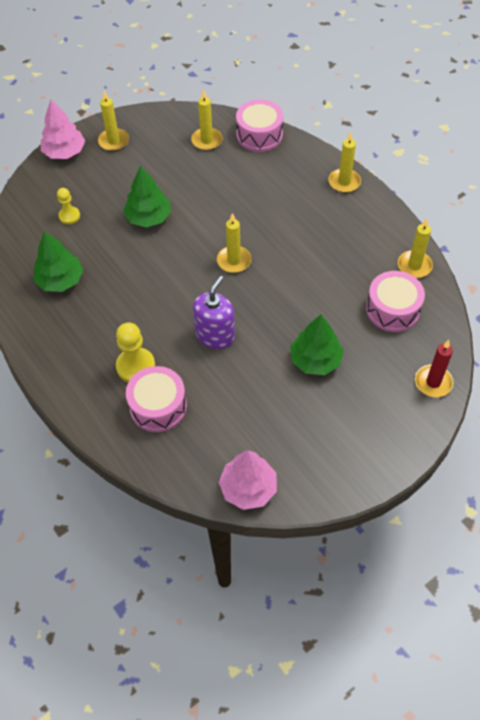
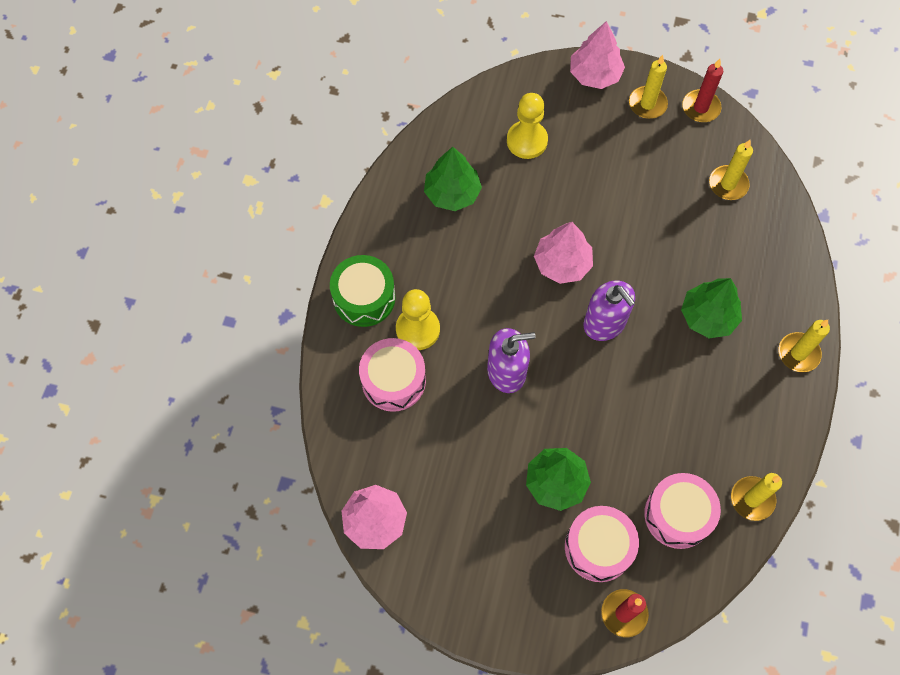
camera: 50 degrees right, 10 degrees up
(69, 216) = (527, 141): yellow pawn -> yellow pawn, size x1.63
(80, 383) = (364, 298): none -> green drum
(144, 119) = (700, 108): none -> red candle
(148, 217) = (586, 208): green tree -> green tree (708, 316)
(172, 255) = (562, 263): none -> pink tree
(234, 261) = (604, 323): yellow candle -> purple soap dispenser
(259, 135) = (783, 226): pink drum -> pink drum (598, 547)

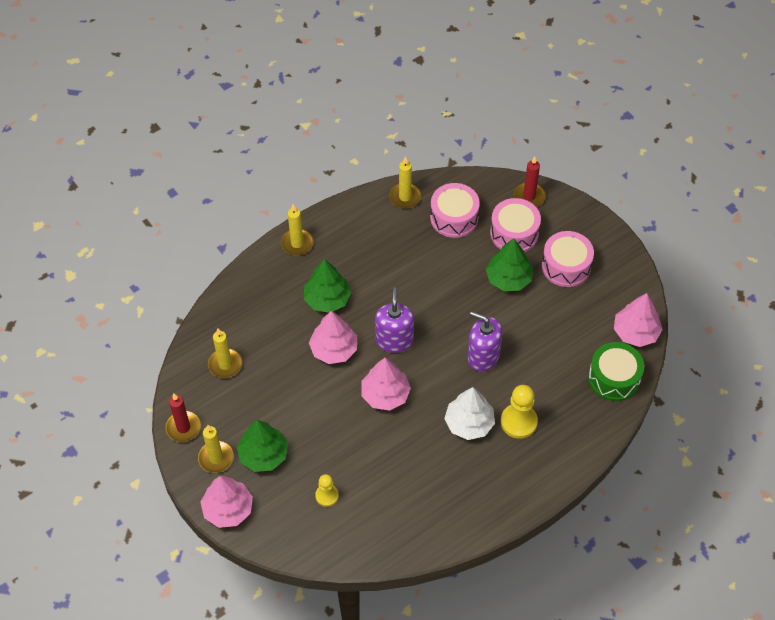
camera: 140 degrees left, 10 degrees down
(364, 298) = (538, 468): green drum -> green drum (614, 378)
(393, 380) = (561, 402): pink drum -> pink drum (566, 266)
(452, 193) = (415, 497): green tree -> green tree (263, 455)
(462, 293) = (469, 423): none -> white tree
(527, 141) = (327, 496): yellow pawn -> yellow pawn, size x0.61
(650, 271) = (334, 349): none -> pink tree

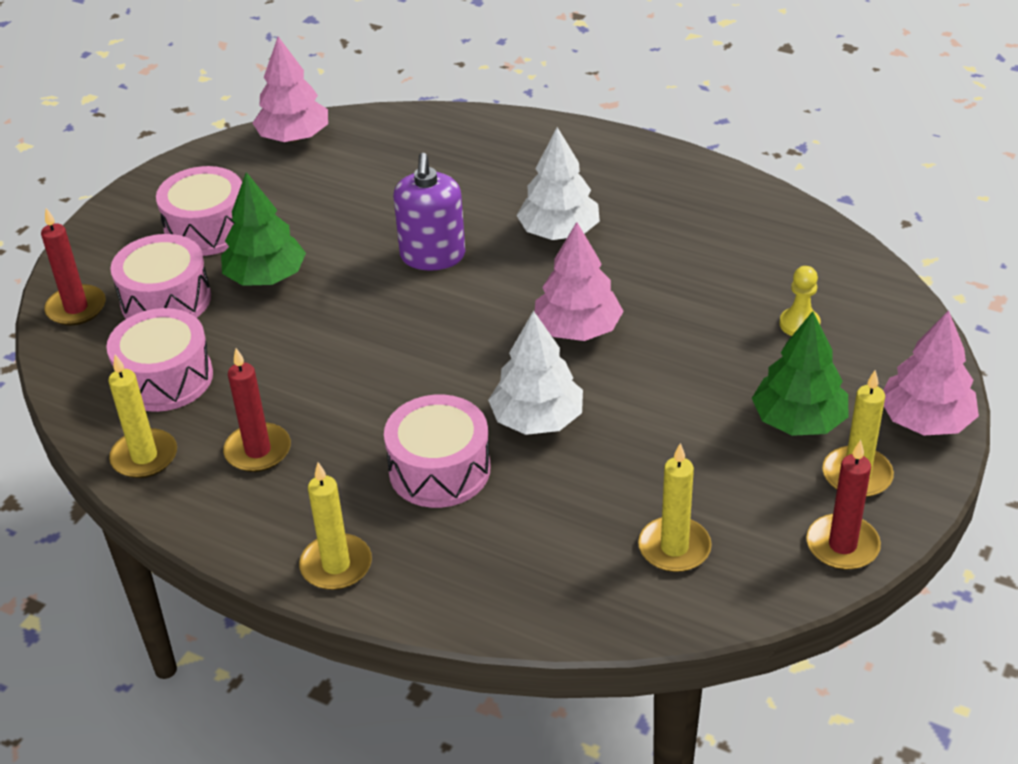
camera: 115 degrees left, 15 degrees down
(327, 299) = (439, 469): green tree -> pink drum
(334, 349) = (537, 419): pink tree -> white tree
(382, 238) = (258, 451): none -> red candle
(394, 340) = (469, 356): purple soap dispenser -> none
(518, 422) = (520, 190): yellow pawn -> none
(614, 378) = (385, 134): green drum -> none

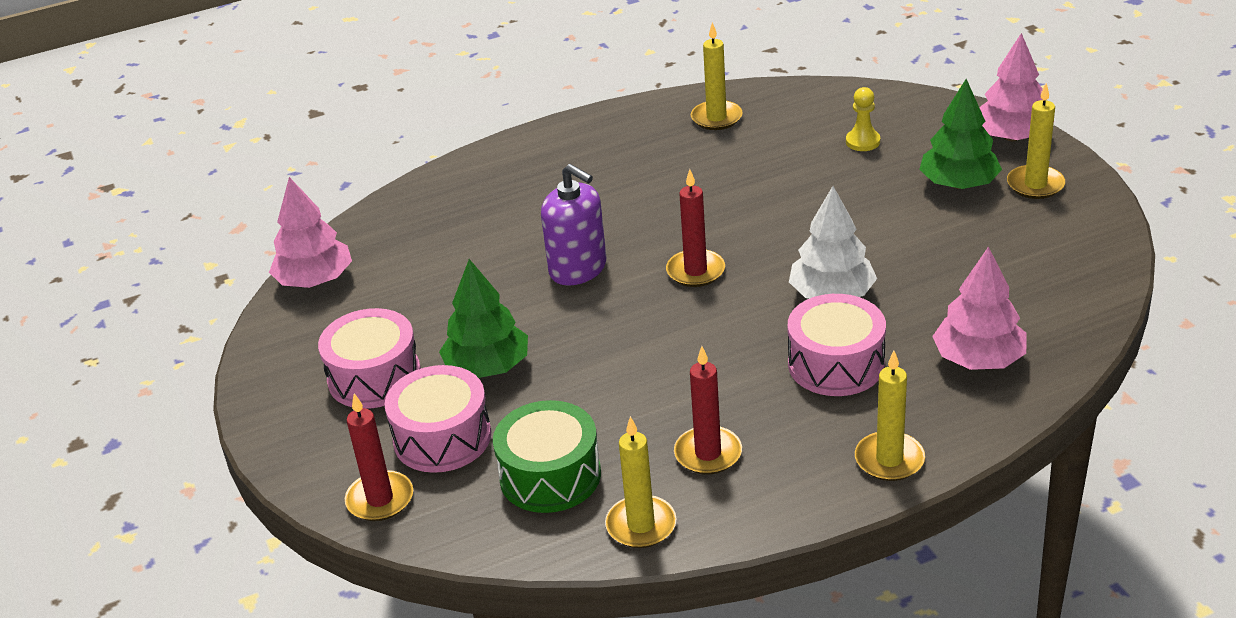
camera: 50 degrees left, 5 degrees down
(165, 378) = (550, 475): pink drum -> green drum
(559, 232) = (630, 198): white tree -> none
(578, 329) = (753, 235): pink tree -> pink tree (978, 359)
(674, 548) = (1030, 288): yellow candle -> yellow candle (716, 118)
(842, 545) = (1094, 219): red candle -> red candle (695, 271)

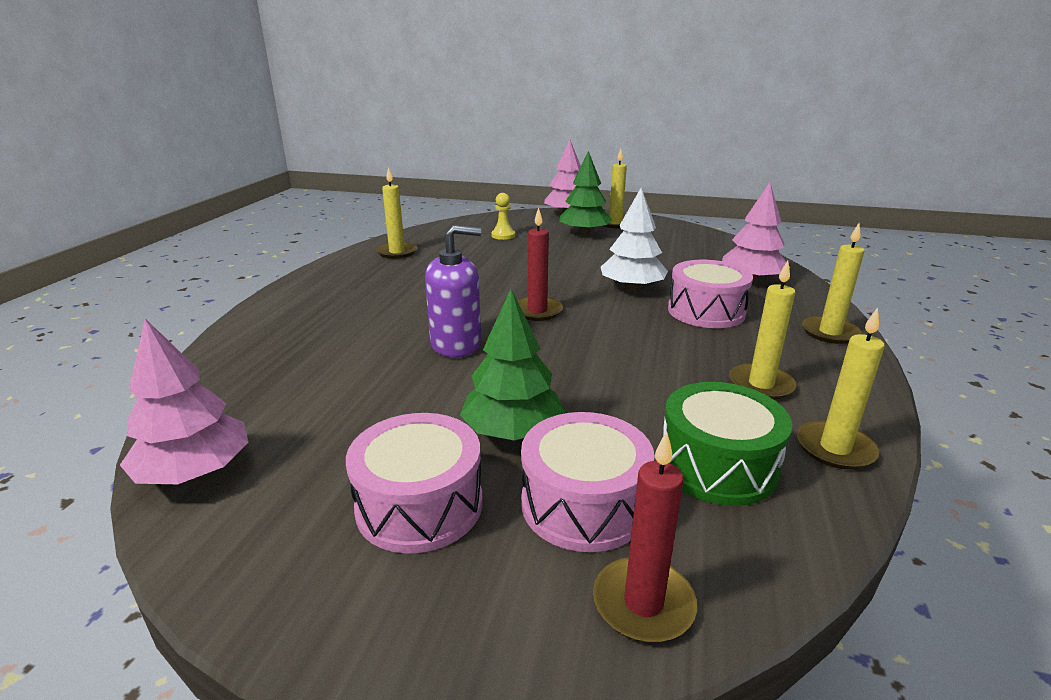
camera: 55 degrees left, 10 degrees down
(708, 453) = (761, 385): red candle -> yellow candle

